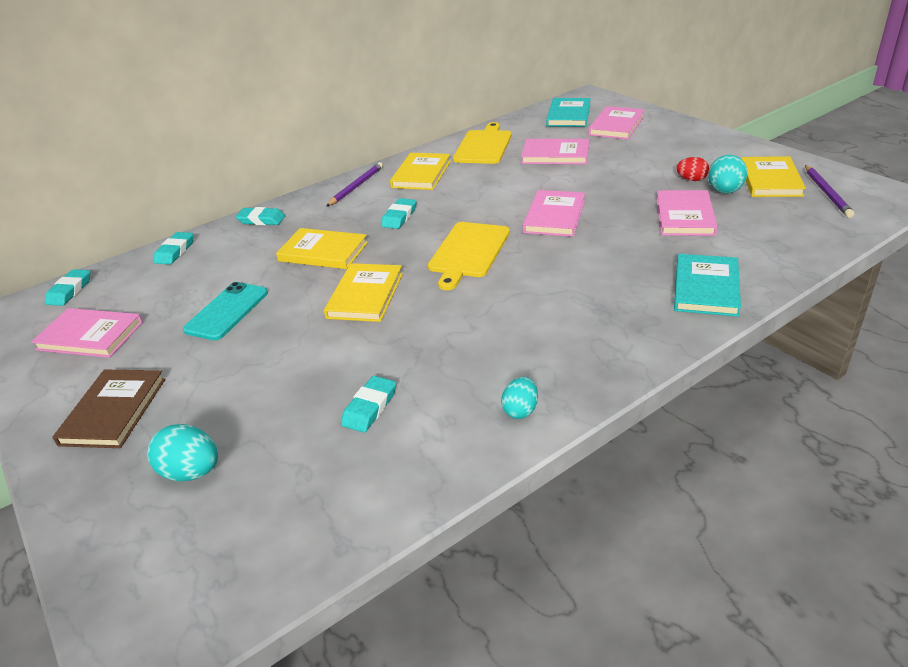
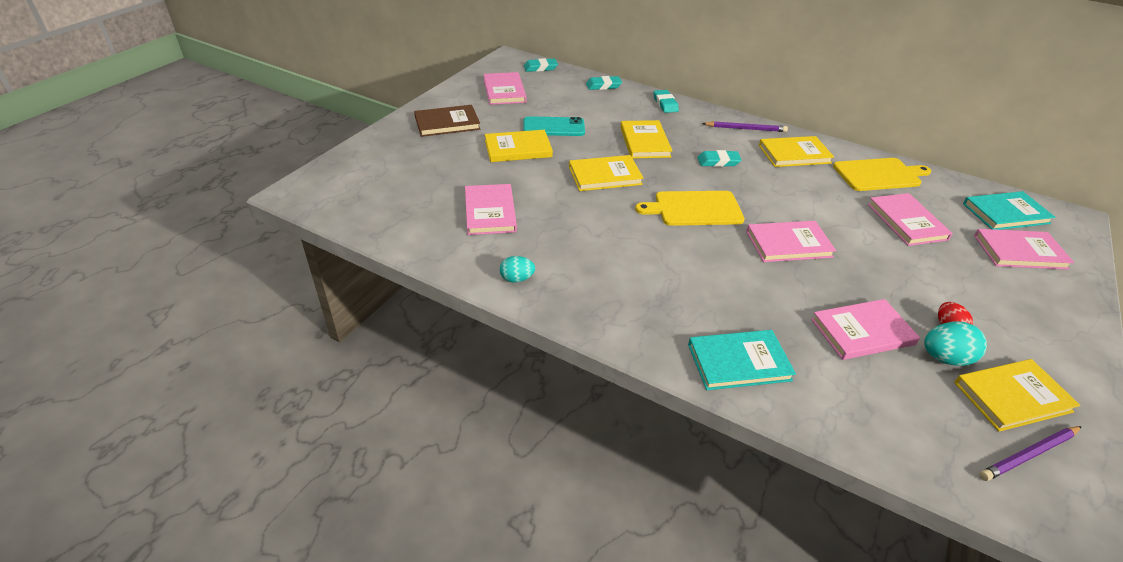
camera: 60 degrees right, 5 degrees up
(191, 472) = (412, 165): turquoise egg -> none
(247, 352) = (518, 149): none -> yellow book
(370, 407) = (490, 212): turquoise eraser -> pink book

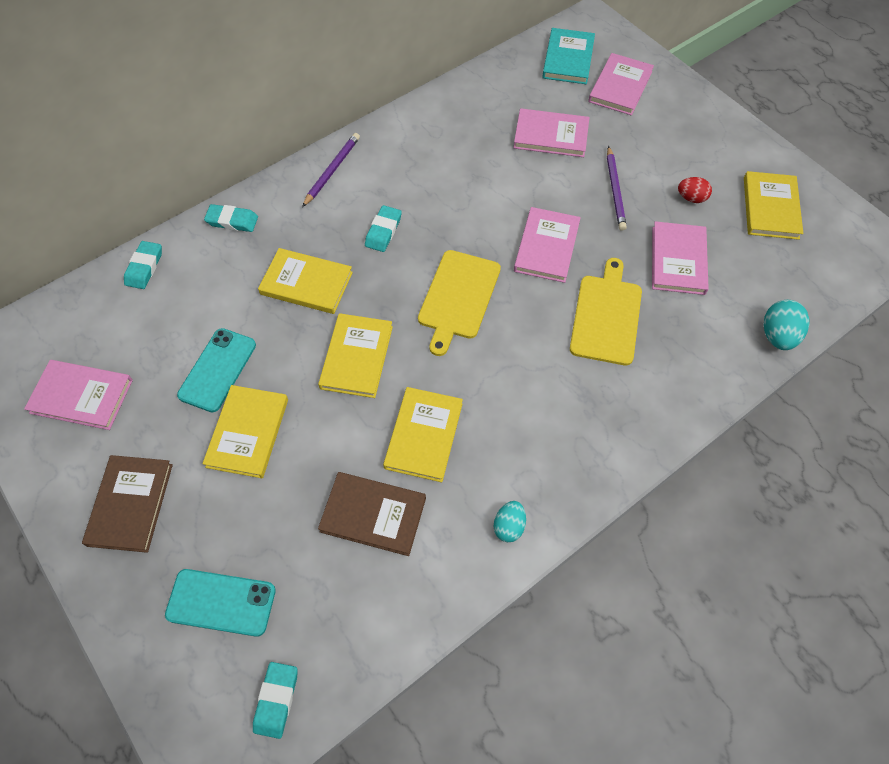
camera: 65 degrees left, 20 degrees up
(401, 169) = (221, 602): none -> turquoise phone
(490, 212) = (373, 514): pink book -> brown book
(540, 68) = (42, 323): turquoise eraser -> turquoise eraser (276, 700)
(739, 362) = (686, 374): turquoise book -> none
(794, 154) = (403, 155): yellow book -> yellow book (424, 435)
(879, 174) = (471, 109): yellow cutting board -> yellow cutting board (606, 316)
(945, 358) = (722, 223): turquoise egg -> turquoise egg (777, 336)
(1029, 455) = (822, 236): purple pencil -> purple pencil (615, 190)

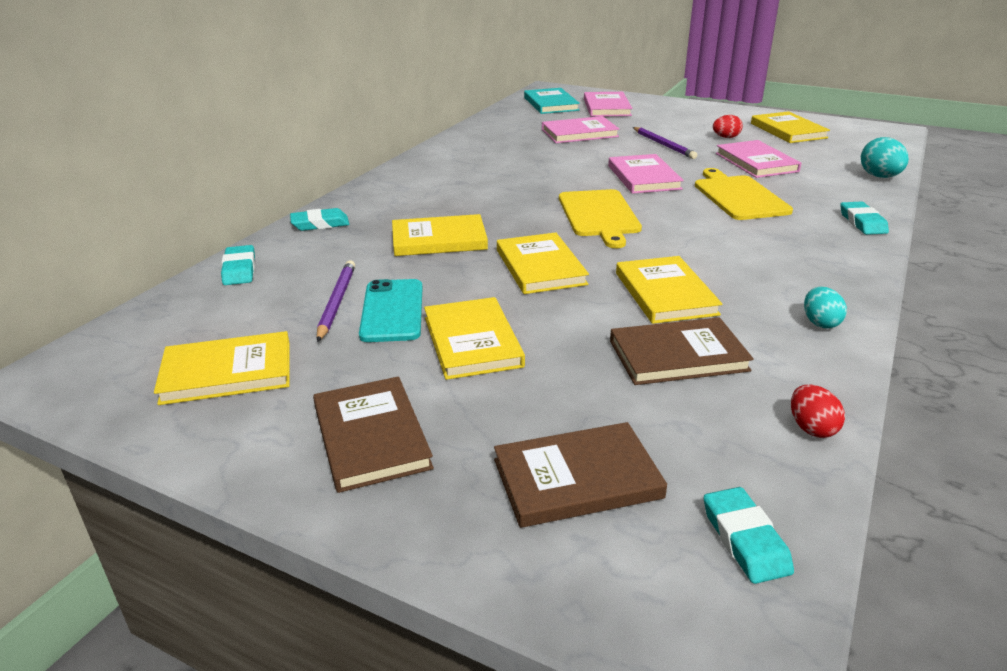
camera: 25 degrees left, 30 degrees down
(81, 396) = (227, 372): pink book -> yellow book
(221, 602) = (577, 479): turquoise phone -> brown book
(332, 170) = (399, 181): purple pencil -> purple pencil (336, 302)
(383, 231) = (486, 199): turquoise eraser -> turquoise eraser (862, 222)
(398, 631) = (811, 428): none -> red egg

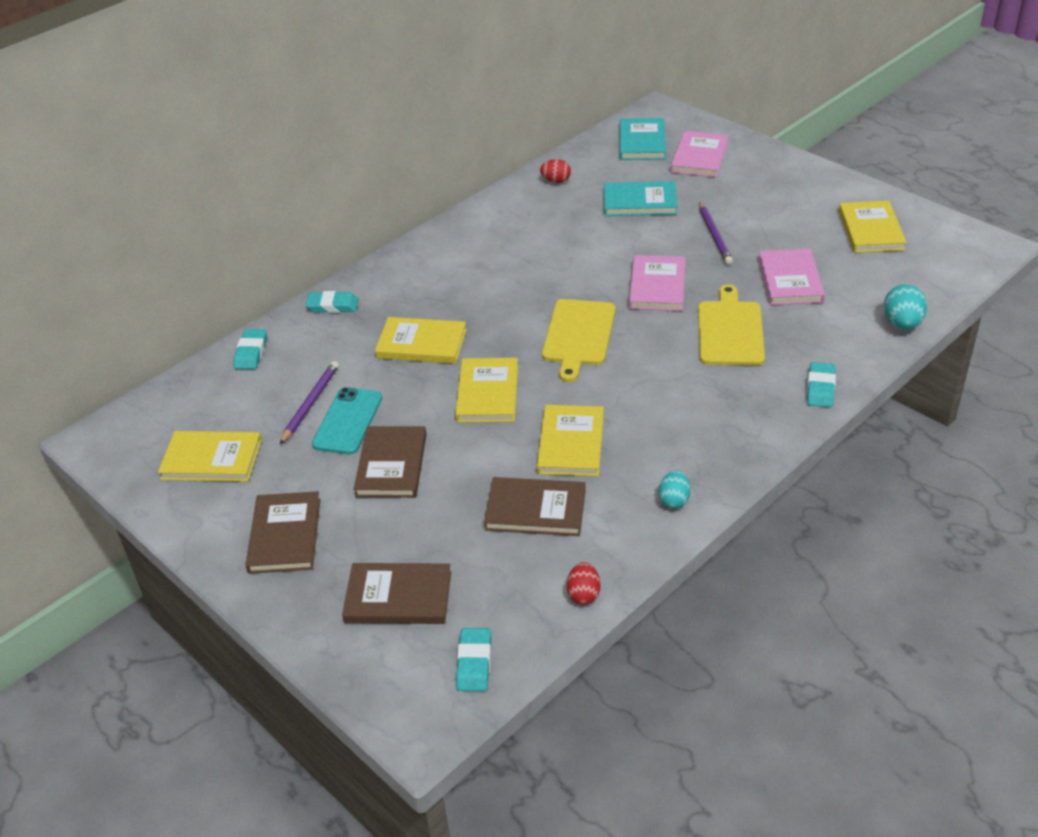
camera: 20 degrees right, 10 degrees up
(472, 342) = (391, 465): yellow book -> brown book
(579, 133) = (640, 202): pink book -> turquoise book
(726, 137) = (791, 232): red egg -> red egg (556, 181)

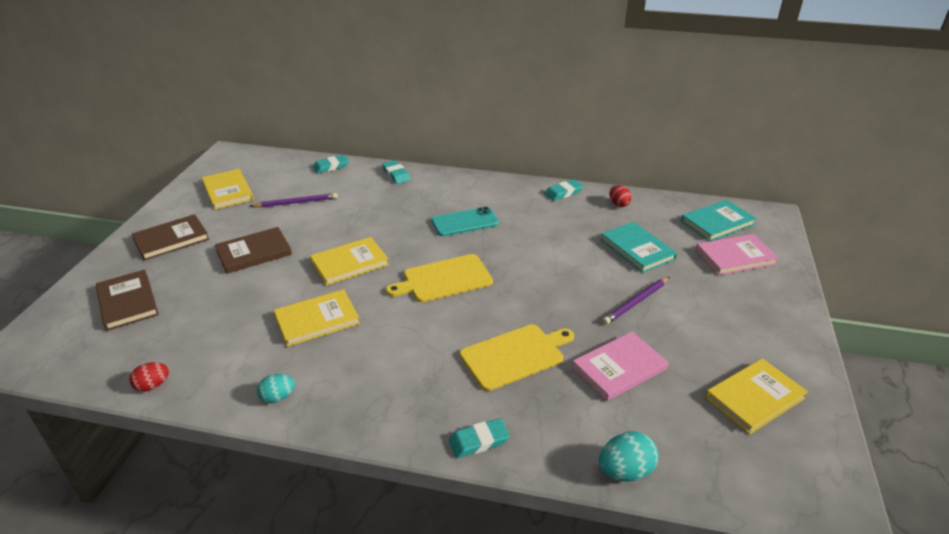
camera: 55 degrees right, 5 degrees down
(347, 421) = (287, 221): turquoise phone -> turquoise phone (464, 222)
(421, 344) = (383, 219): yellow book -> none
(474, 663) = (71, 358): turquoise eraser -> turquoise eraser (563, 193)
(535, 510) = (236, 329): brown book -> none
(657, 286) = (538, 296): pink book -> none

